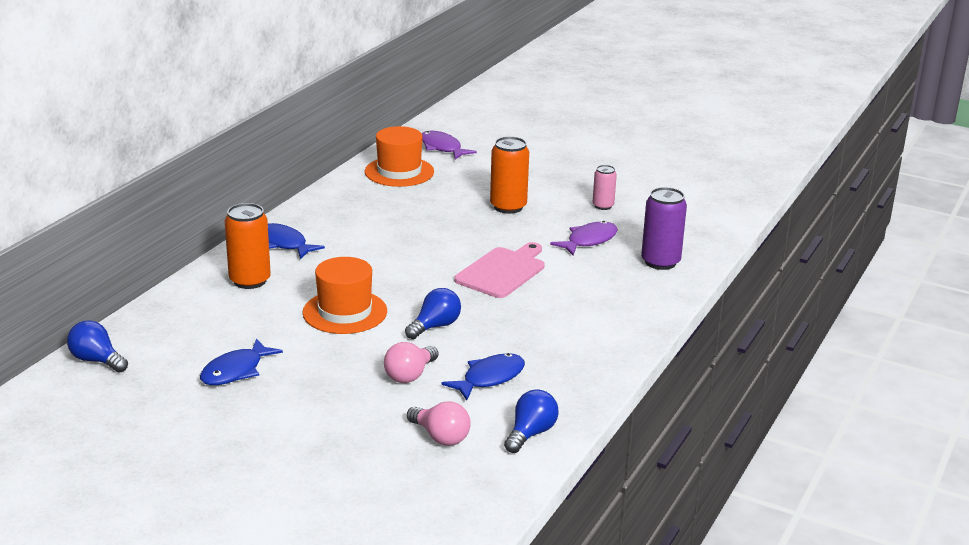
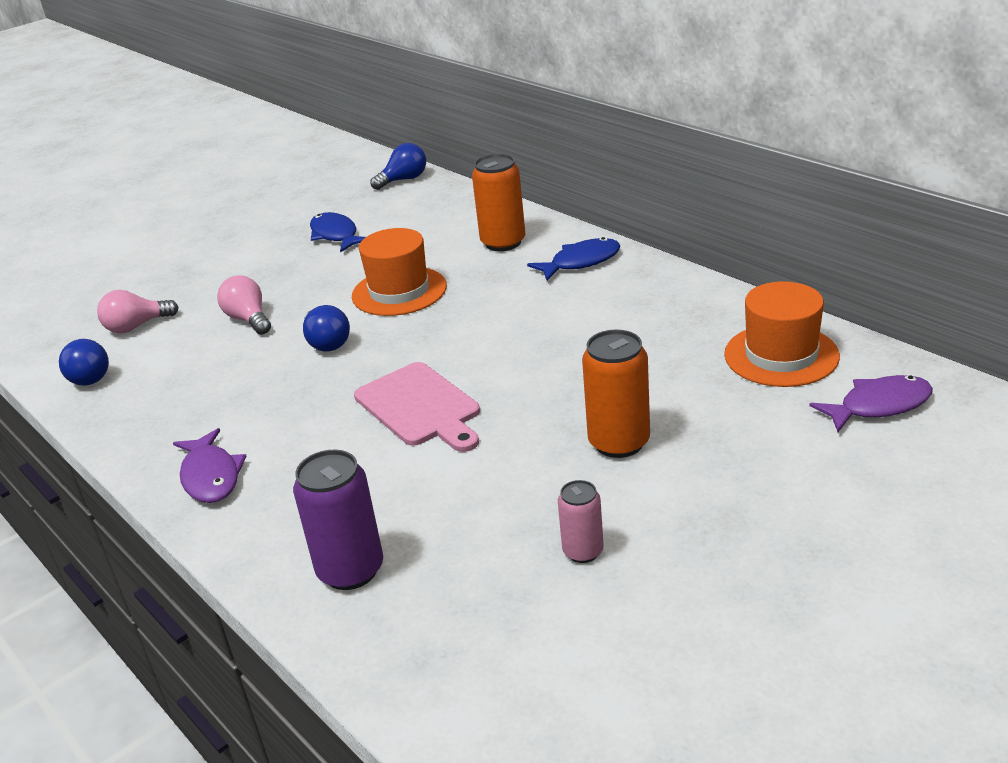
camera: 115 degrees right, 5 degrees up
(489, 378) = (199, 365): blue fish -> none
(589, 241) = (464, 505): purple fish -> purple fish (211, 476)

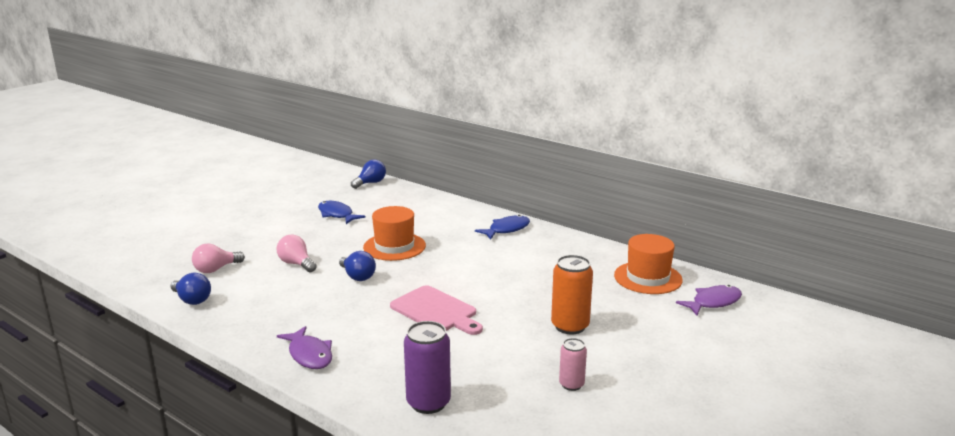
camera: 15 degrees left, 10 degrees down
(503, 242) = (452, 219): orange can -> none

